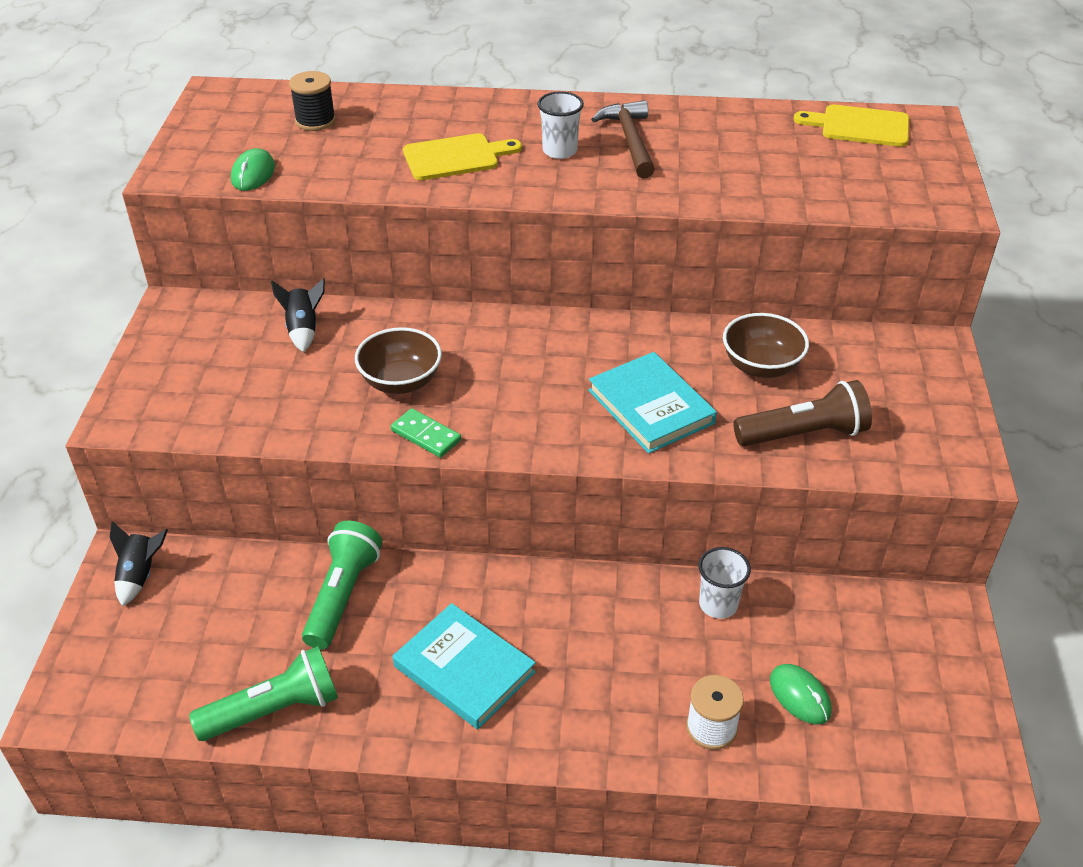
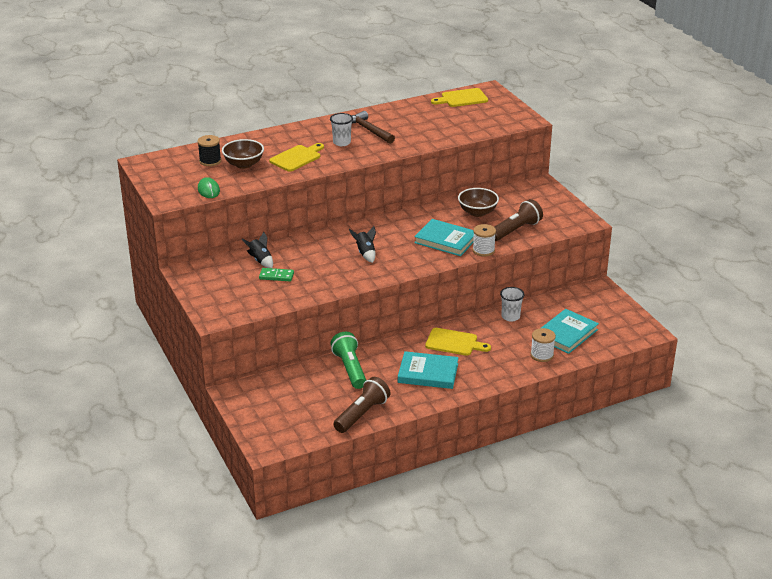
camera: 30 degrees left, 10 degrees down
(140, 575) = (248, 395): black rocket -> black rocket (365, 253)
(274, 710) = (362, 414): green flashlight -> brown flashlight
(401, 382) = (329, 265): brown bowl -> brown bowl (244, 164)
(426, 435) = (361, 280): green domino -> green domino (276, 276)
(567, 619) = (454, 343): none -> yellow cutting board
(703, 457) = (483, 250): none -> white spool
(800, 696) = (566, 334): green mouse -> turquoise book

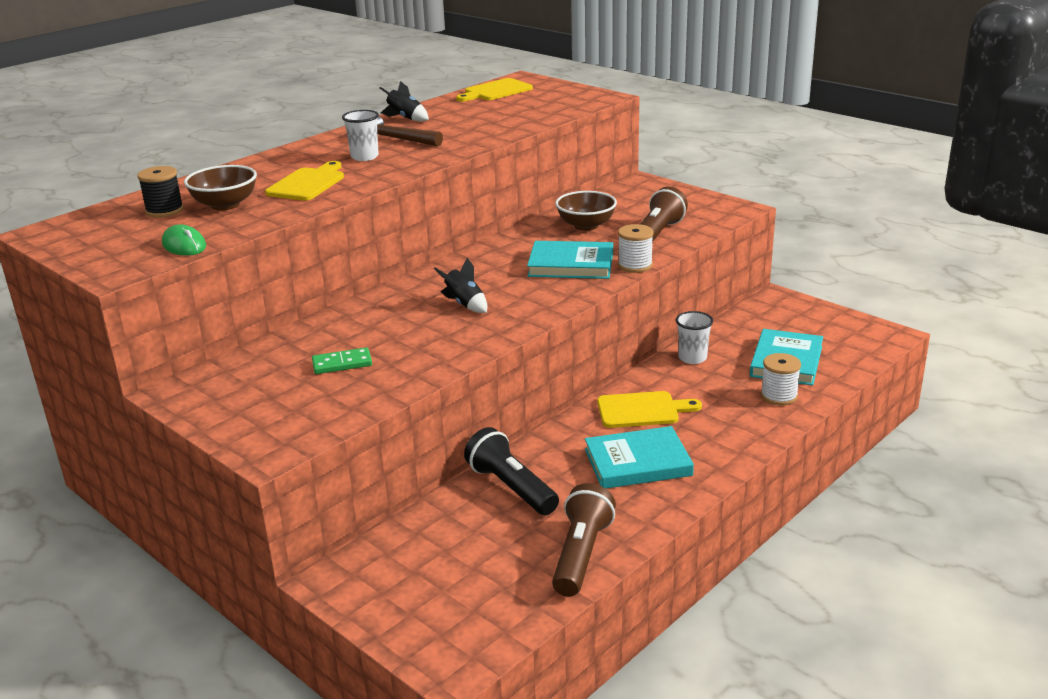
camera: 20 degrees left, 5 degrees down
(260, 260) = (300, 348): black rocket -> black rocket (405, 118)
(350, 369) = (511, 487): green flashlight -> black flashlight

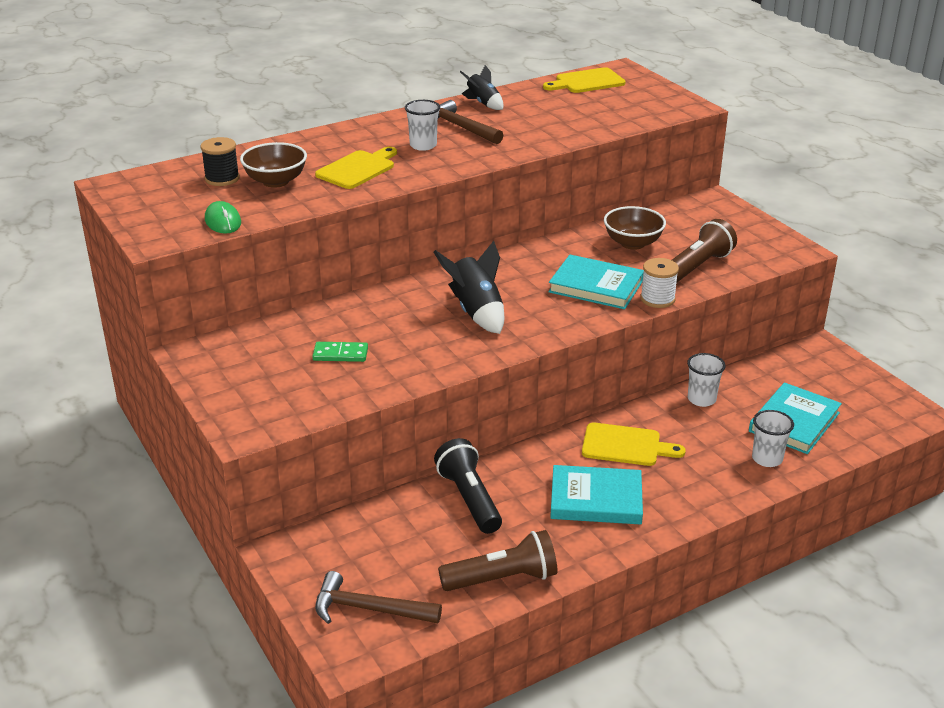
camera: 15 degrees right, 5 degrees up
(454, 615) = (369, 609): none -> brown hammer
(465, 304) = (476, 312): black rocket -> black rocket, size x1.60
(581, 554) = (502, 579): brown flashlight -> brown flashlight turned 45 degrees clockwise
(779, 396) = (767, 459): white spool -> white cup

